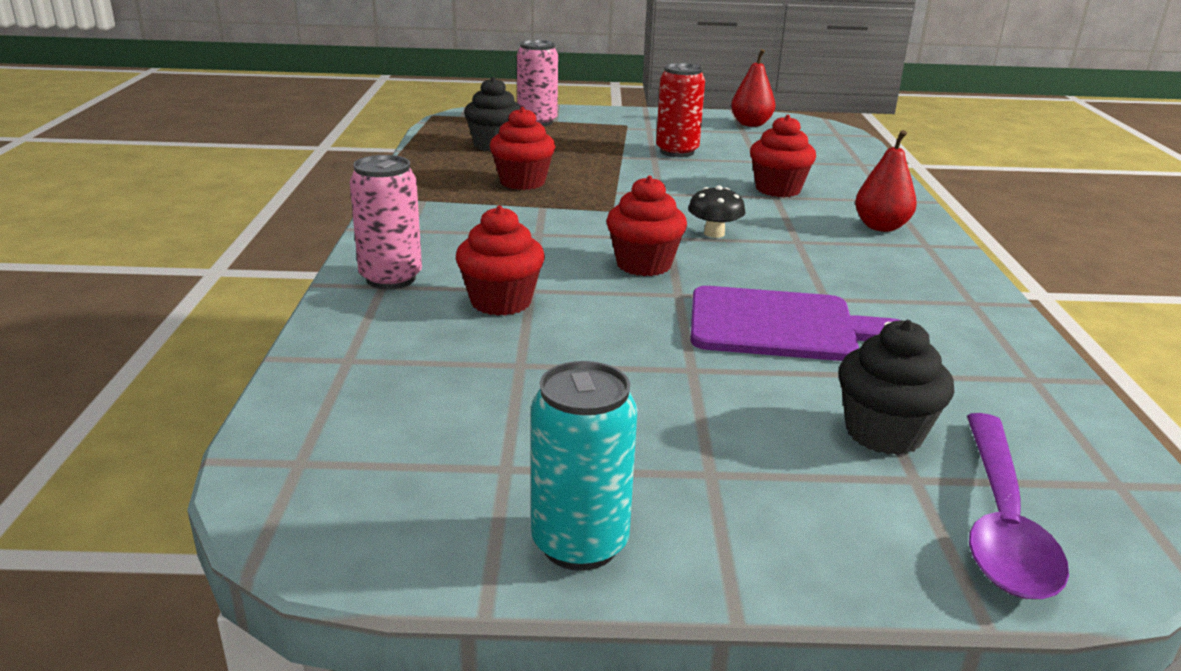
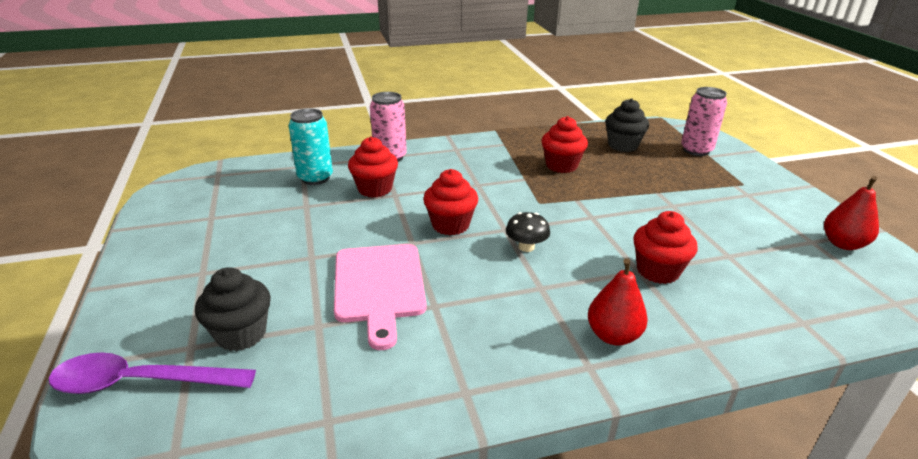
camera: 75 degrees right, 5 degrees up
(580, 544) = (151, 243): turquoise can -> turquoise can (315, 178)
(677, 152) = (700, 213): red can -> none
(780, 325) = (379, 286): purple cutting board -> pink cutting board

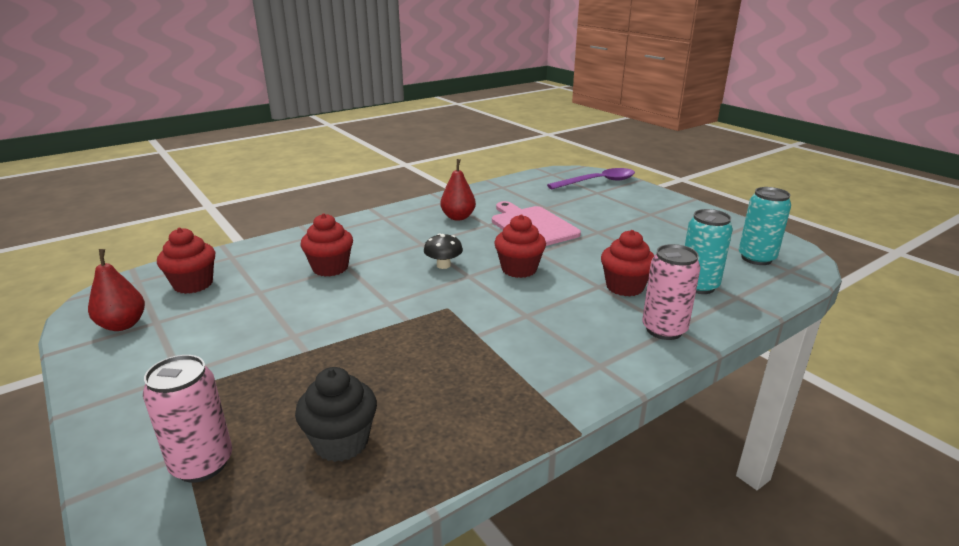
camera: 160 degrees right, 5 degrees down
(219, 189) = (756, 258): none -> turquoise can
(241, 334) = (580, 198): black cupcake -> none
(561, 166) = (437, 367): red cupcake -> red cupcake (193, 284)
(613, 335) = (369, 230): red pear -> red pear (458, 217)

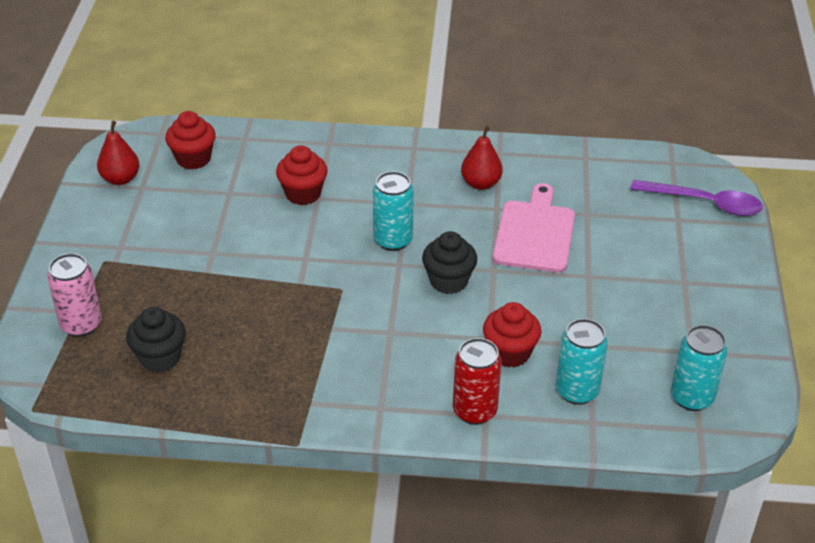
camera: 40 degrees right, 15 degrees up
(443, 265) = (393, 240): black mushroom -> turquoise can
(519, 269) = (448, 281): red cupcake -> black cupcake
(664, 330) = (474, 411): pink can -> red can

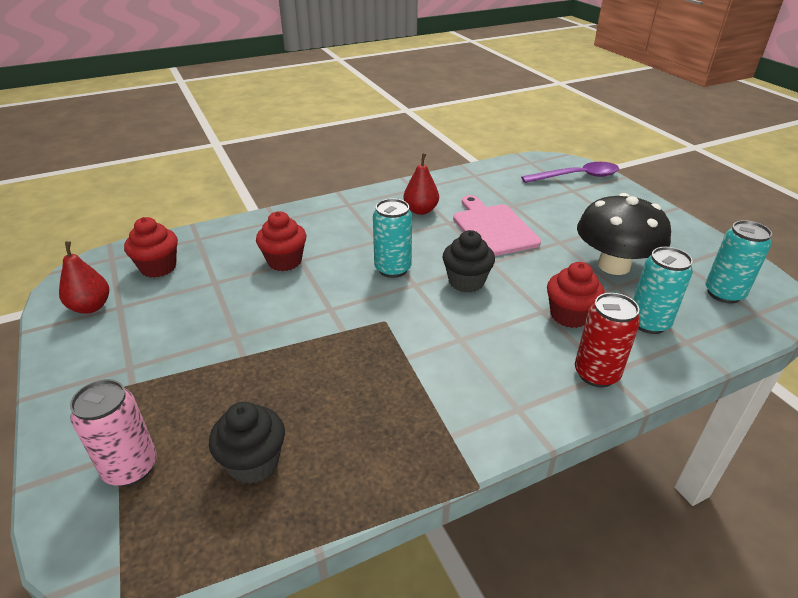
camera: 30 degrees left, 5 degrees down
(614, 323) = (613, 265): none -> black mushroom

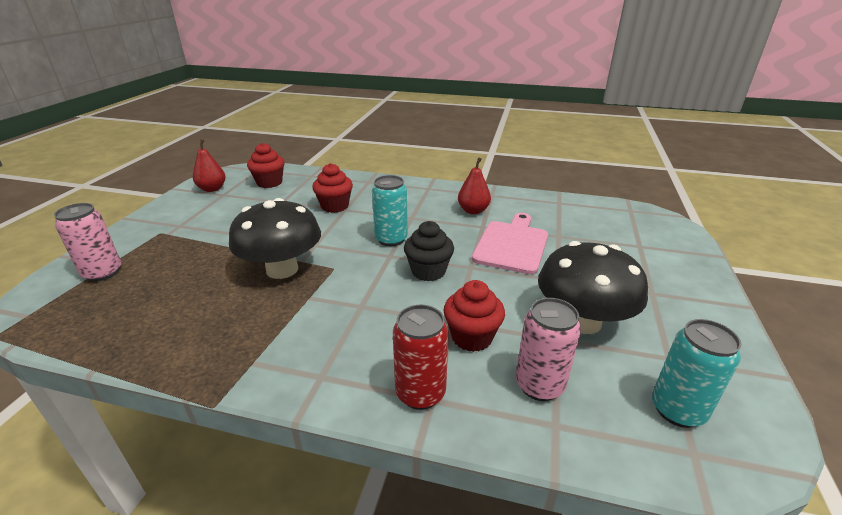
camera: 40 degrees right, 5 degrees down
(253, 462) = (144, 305): black cupcake -> none
(339, 347) = (282, 269): none -> black mushroom
(576, 177) = (662, 237): purple spoon -> none
(648, 323) = (539, 385): turquoise can -> pink can

